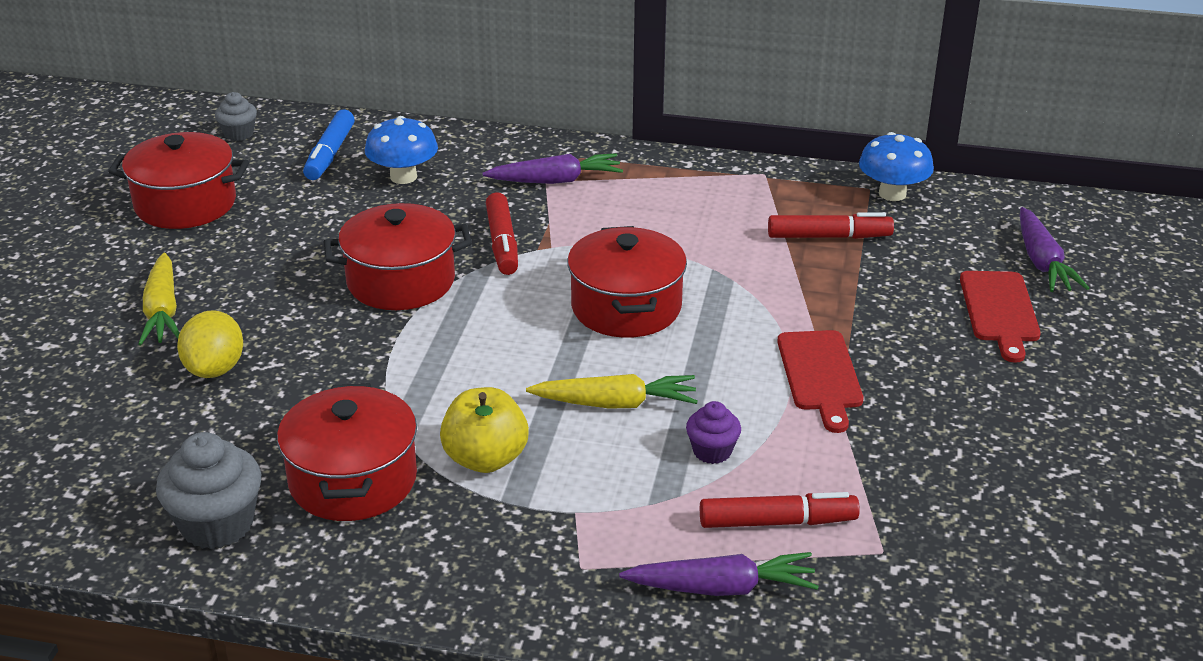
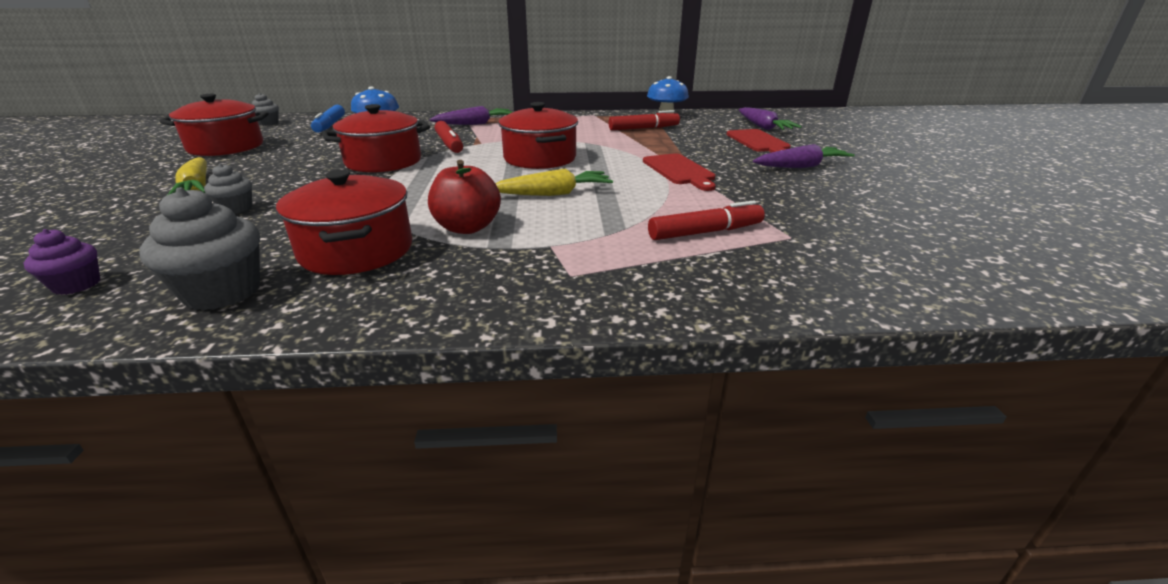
camera: 15 degrees left, 5 degrees down
(215, 369) = (236, 208): yellow lemon -> grey cupcake
(485, 459) = (467, 228): yellow apple -> red apple
(712, 451) = (634, 206): purple cupcake -> purple cupcake (77, 285)
(721, 588) = (692, 271): purple carrot -> purple carrot (801, 166)

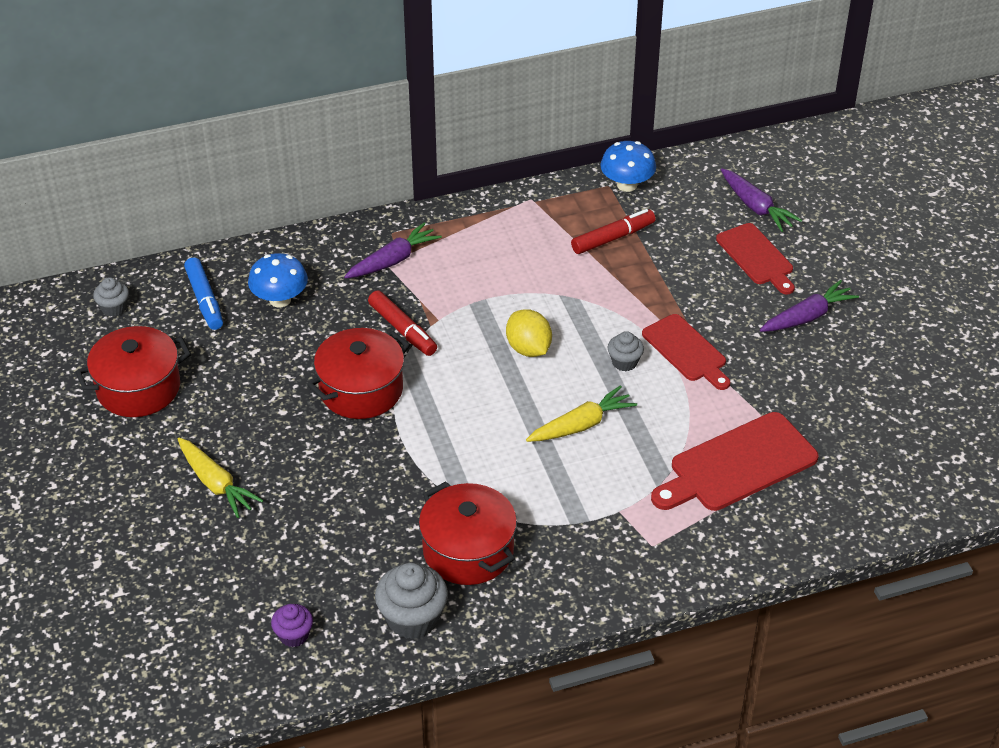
camera: 15 degrees left, 15 degrees up
(236, 208) = (299, 512): grey cupcake -> grey cupcake (624, 362)
(467, 228) = (536, 499): red apple -> none
(540, 158) = (528, 348): red pot -> yellow lemon
(705, 232) = (737, 465): red marker -> red cutting board

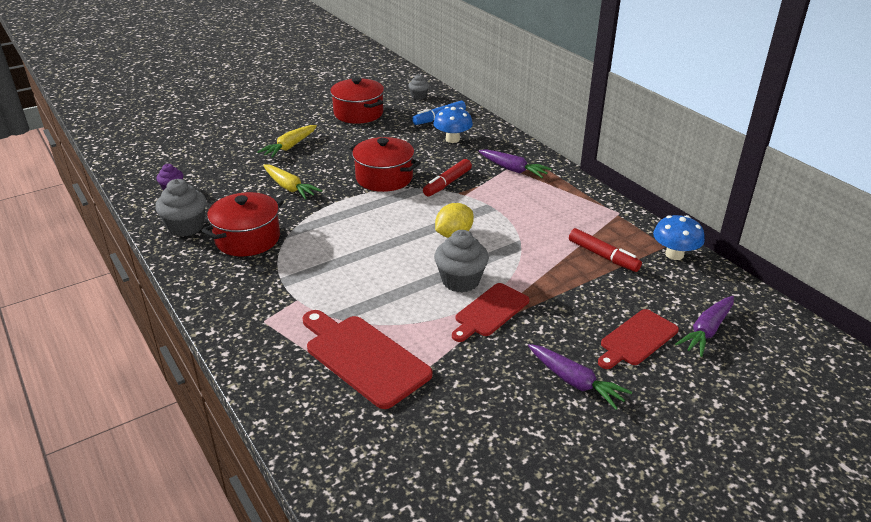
camera: 75 degrees right, 10 degrees down
(581, 425) = (383, 269): yellow carrot -> yellow carrot (289, 187)
(624, 362) = (460, 281): grey cupcake -> grey cupcake, size x1.75

